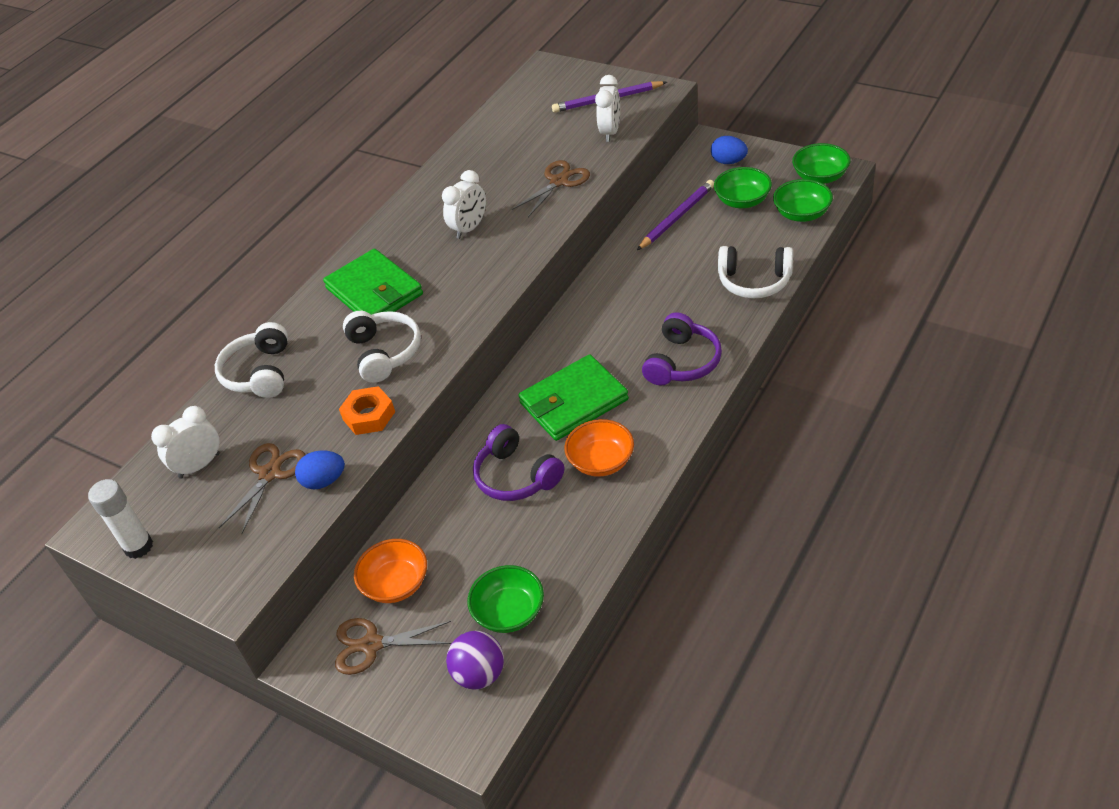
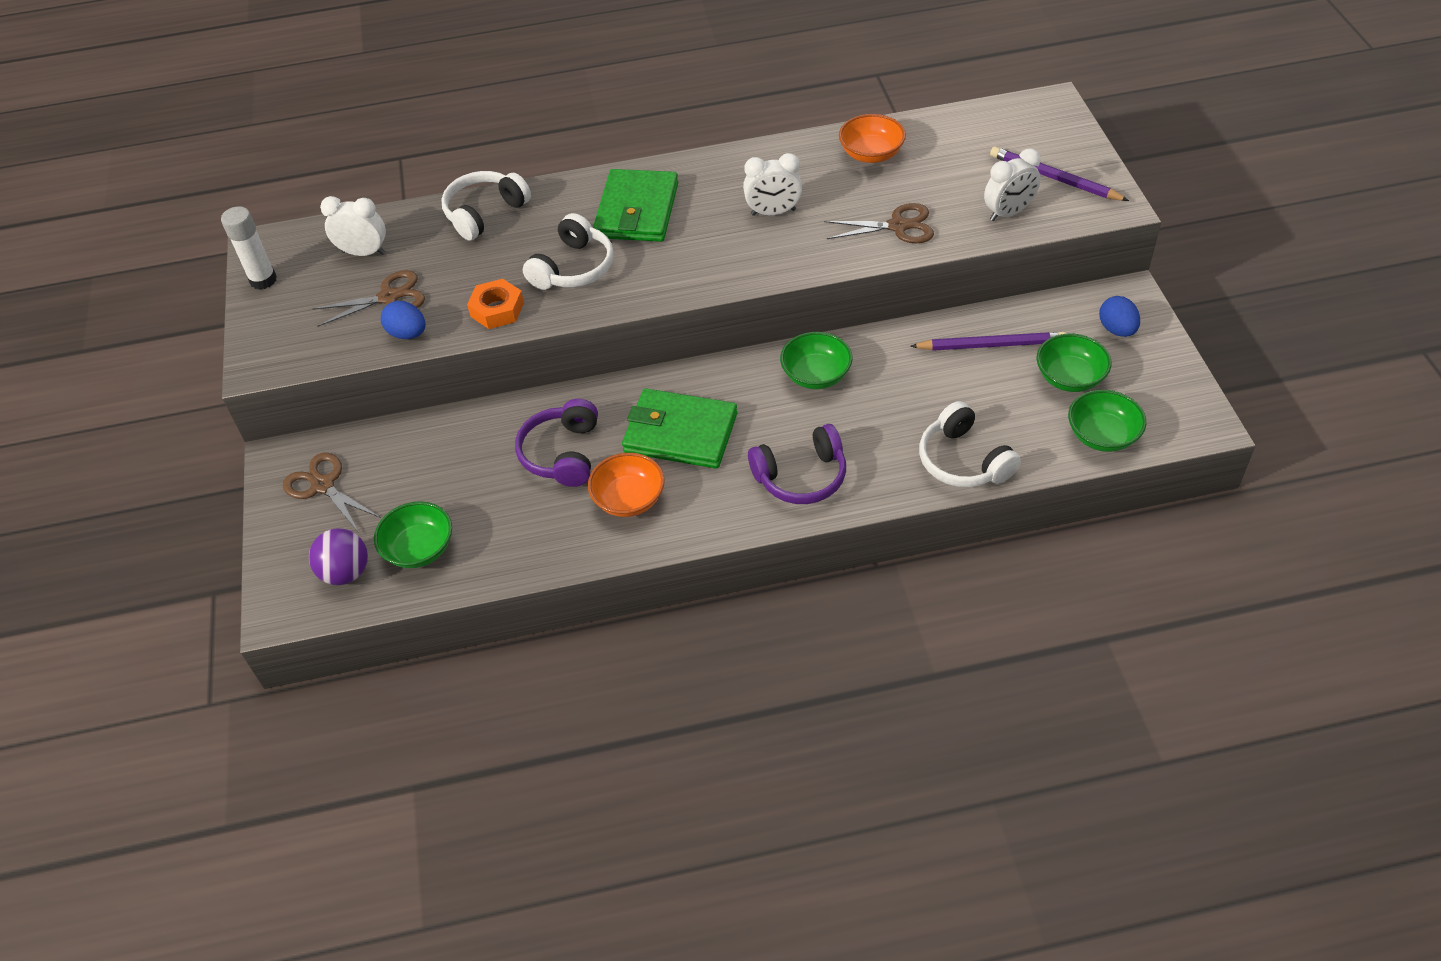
camera: 45 degrees right, 5 degrees up
(396, 584) = (390, 457): orange bowl -> orange bowl (871, 154)
(820, 177) = (1176, 415): green bowl -> green bowl (816, 375)

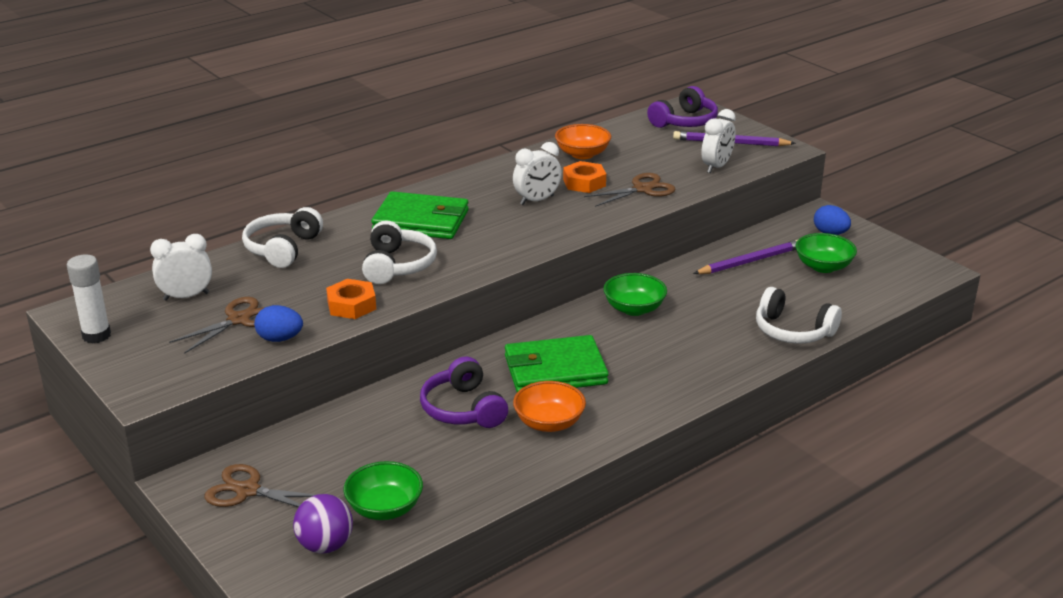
camera: 30 degrees left, 20 degrees down
(637, 210) = (421, 221): green wallet -> green wallet turned 60 degrees counterclockwise
(801, 476) = (679, 371): purple headphones -> purple headphones (684, 121)
(842, 199) = (584, 183): none -> orange nut
(1102, 435) = (876, 293): green bowl -> none

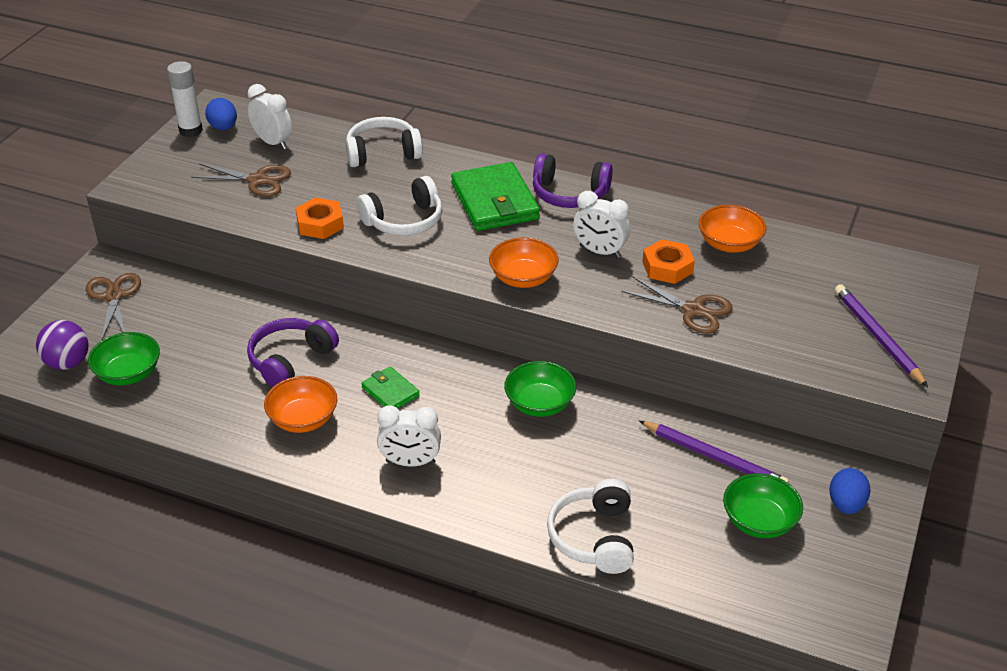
camera: 60 degrees right, 10 degrees up
(280, 339) = (243, 211): blue egg -> blue egg (223, 128)
(535, 238) = (523, 278): none -> orange bowl
(555, 370) = (390, 392): green wallet -> green wallet, size x0.51
(684, 121) = (892, 286): purple headphones -> purple headphones (569, 194)
(716, 167) = (804, 345): white clock -> white clock (410, 462)

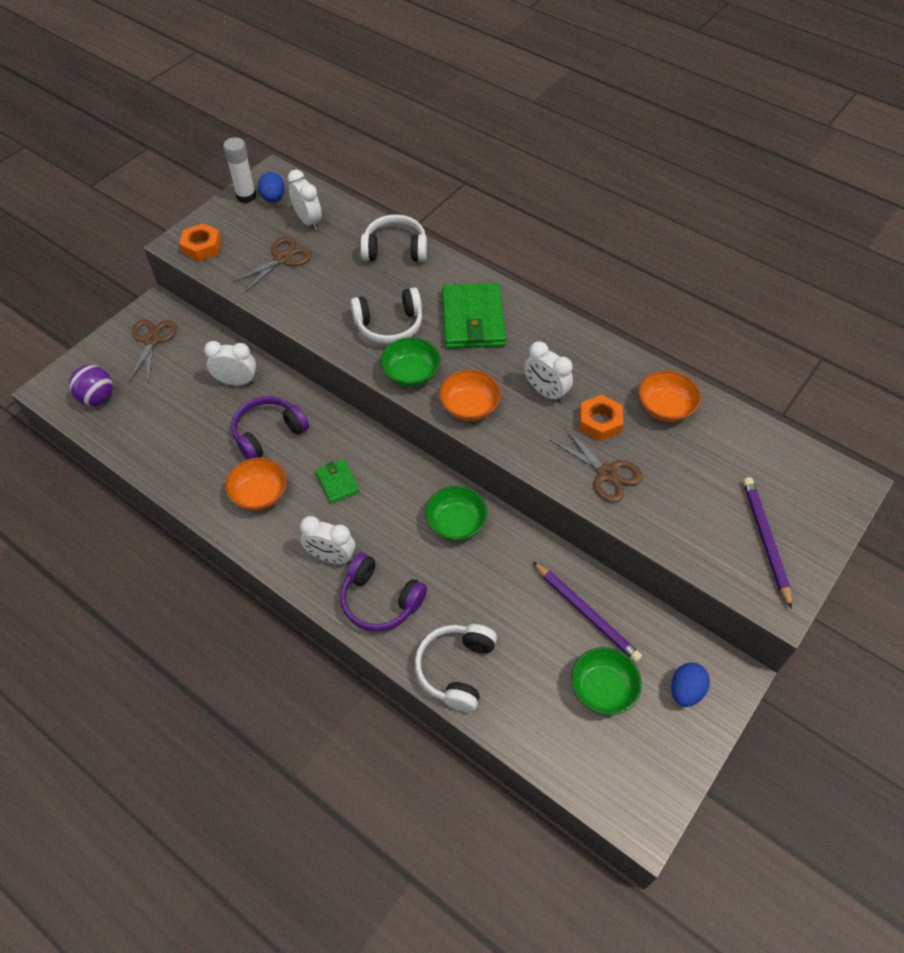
camera: 15 degrees right, 15 degrees up
(128, 374) = (140, 419): green bowl -> green bowl (411, 374)
(233, 318) = (236, 381): none -> white clock
(257, 180) = (282, 259): brown scissors -> brown scissors turned 75 degrees counterclockwise
(320, 224) = (318, 314): orange nut -> orange nut (202, 246)
(569, 194) = (540, 324): purple headphones -> purple headphones (380, 600)

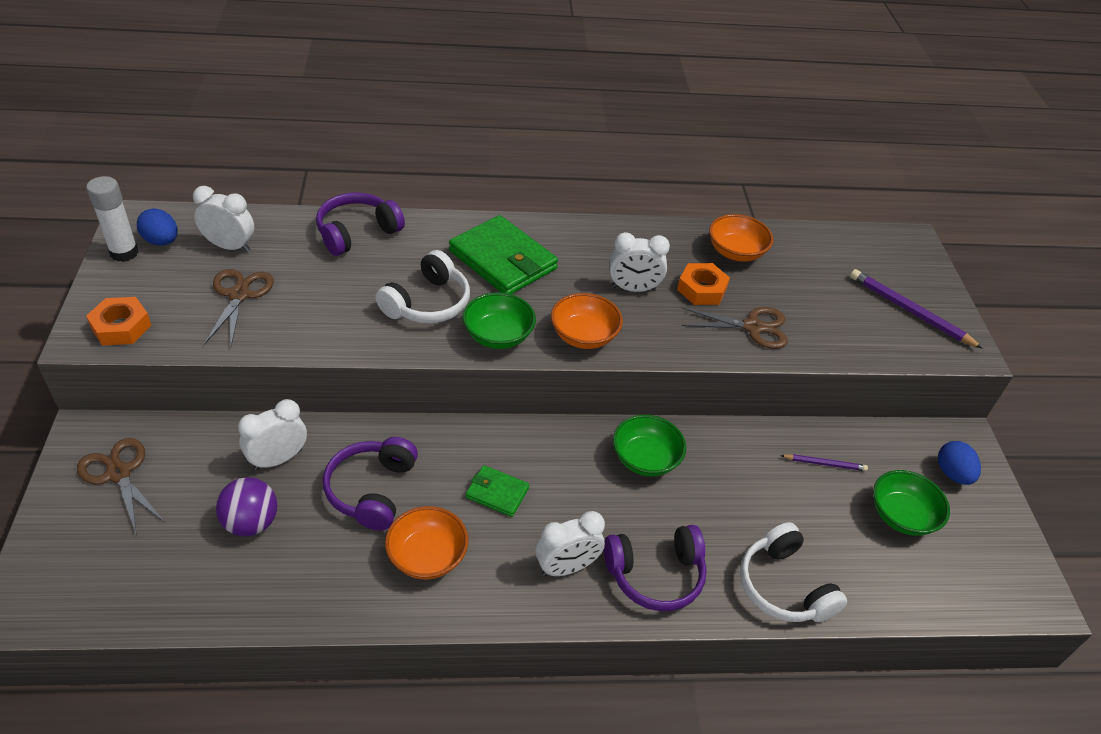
camera: 45 degrees left, 10 degrees down
(97, 398) = (107, 578): purple ball -> purple ball (251, 523)
(395, 249) = (357, 233): white headphones -> purple headphones
(586, 613) = (824, 464): purple pencil -> purple pencil, size x0.55

